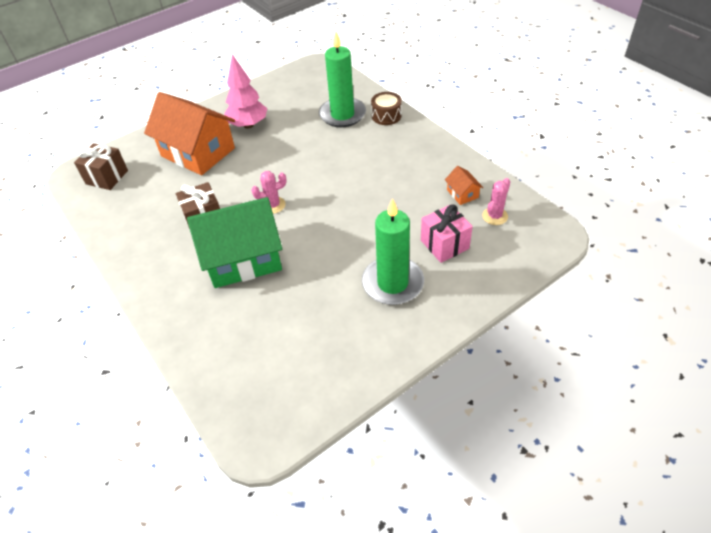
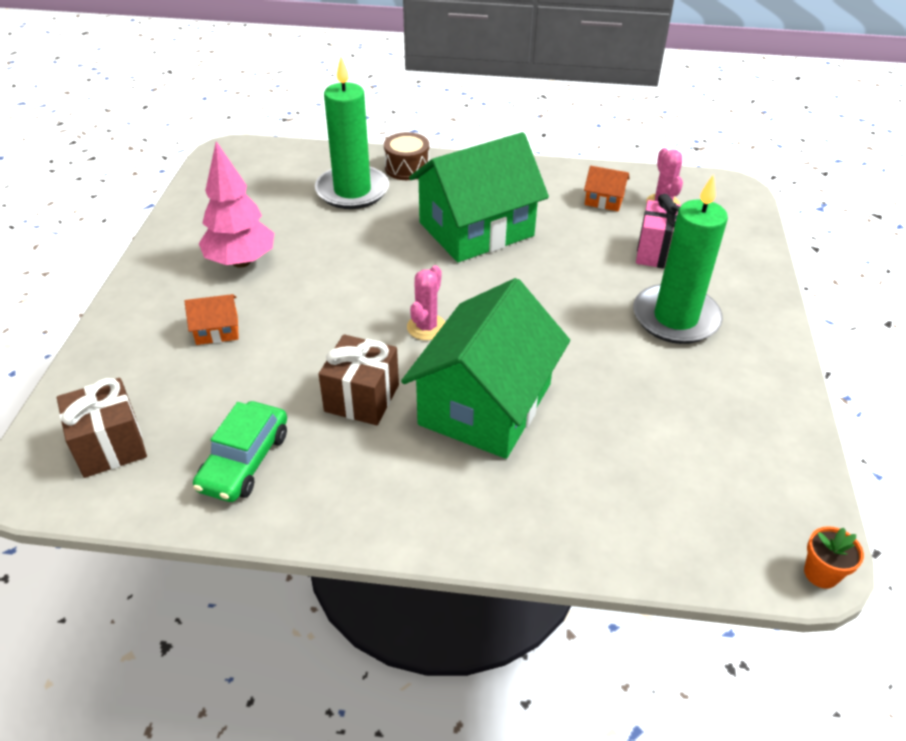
camera: 50 degrees left, 5 degrees down
(134, 215) = (244, 461): none -> green car
(198, 152) = (217, 330): orange house -> orange house, size x0.40
(254, 451) = (821, 573): none -> orange flower pot
(369, 169) = (476, 229): none -> green house

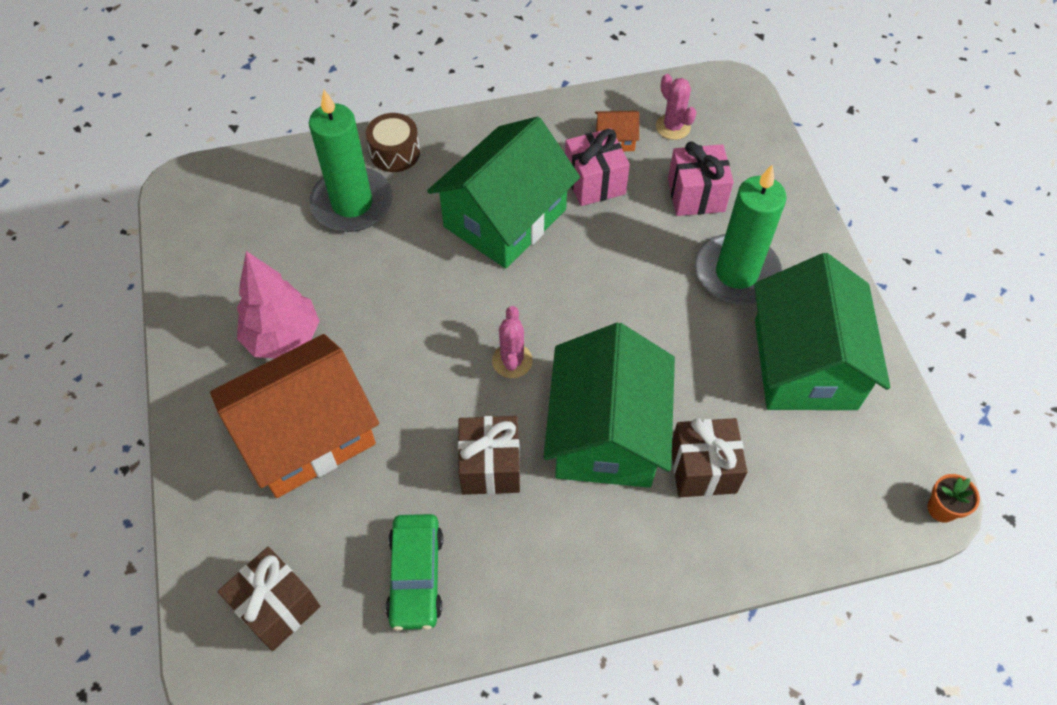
camera: 20 degrees left, 15 degrees up
(217, 330) = (306, 434): orange house -> orange house, size x2.49
(567, 459) = (703, 469): none -> brown gift
(570, 224) = (594, 182): none -> pink gift
(715, 405) = (804, 364): none -> green house

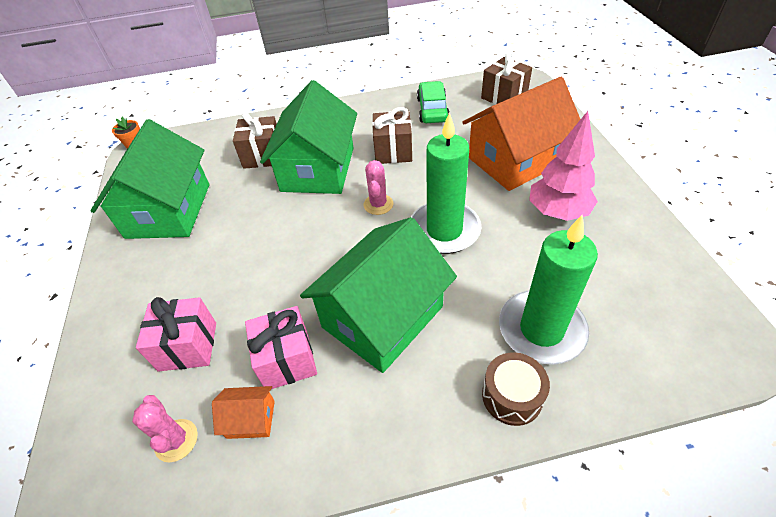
camera: 175 degrees left, 10 degrees down
(736, 273) = (185, 271): green candle -> green candle (444, 230)

